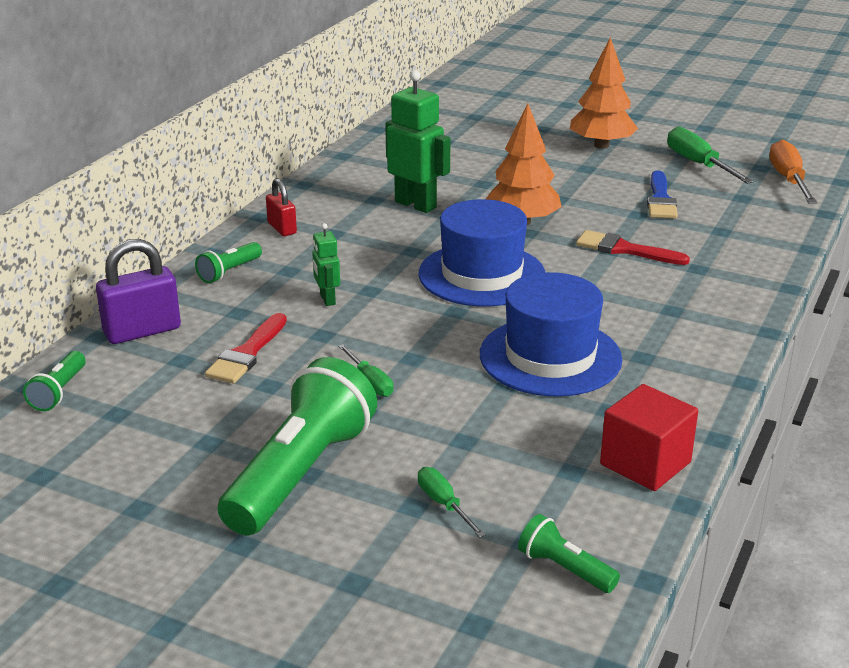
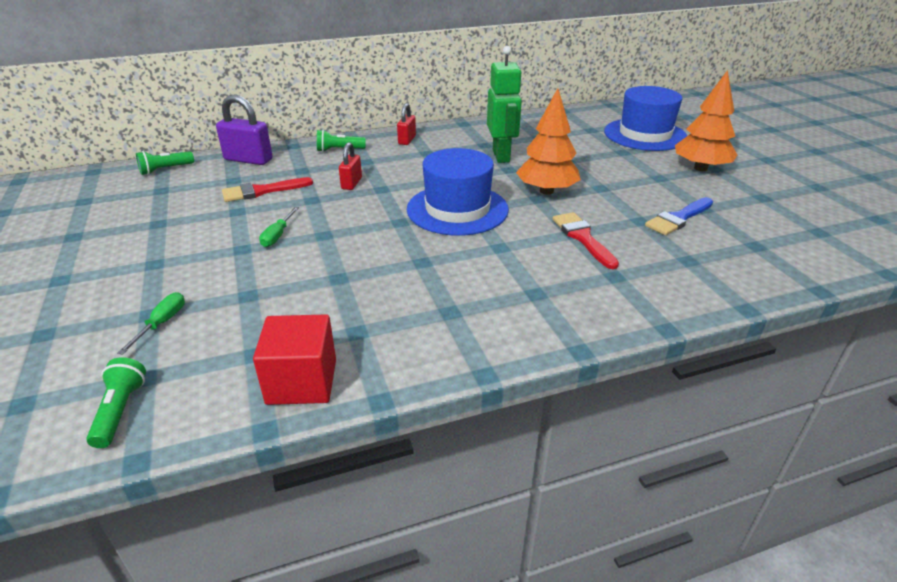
camera: 45 degrees right, 5 degrees up
(301, 473) = (151, 262): green flashlight -> none
(327, 299) = (351, 183): green robot -> red padlock
(550, 357) = (394, 277): blue hat -> blue hat (645, 135)
(698, 164) = (761, 208): green screwdriver -> none
(788, 180) = (830, 251): orange screwdriver -> none

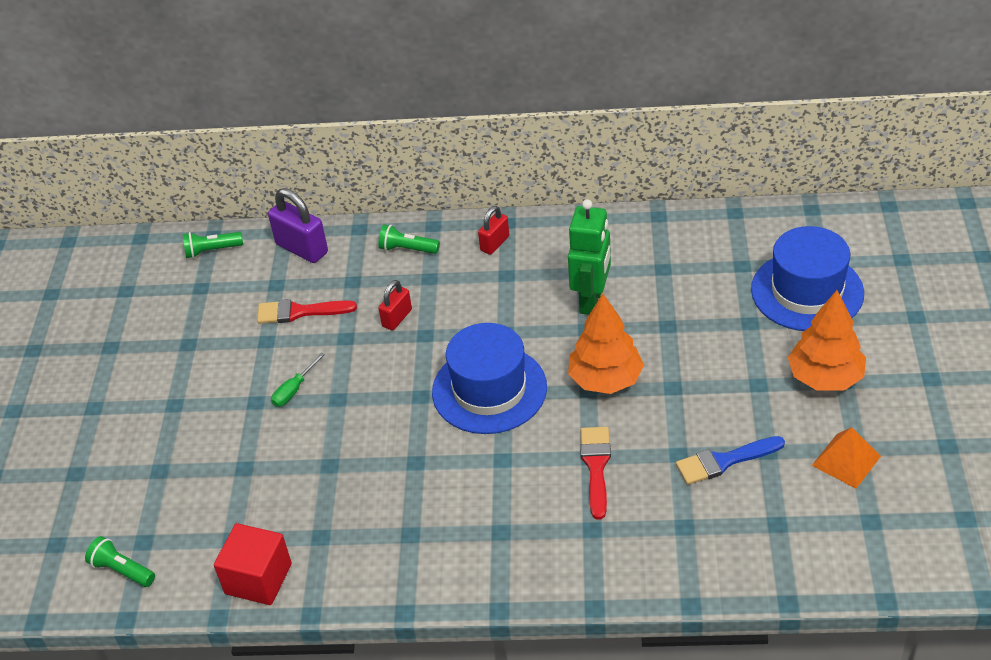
camera: 25 degrees right, 10 degrees up
(120, 411) = (122, 570): green flashlight -> green flashlight turned 75 degrees counterclockwise
(162, 323) = (167, 485): green screwdriver -> none
(763, 204) = (846, 460): none -> orange pyramid

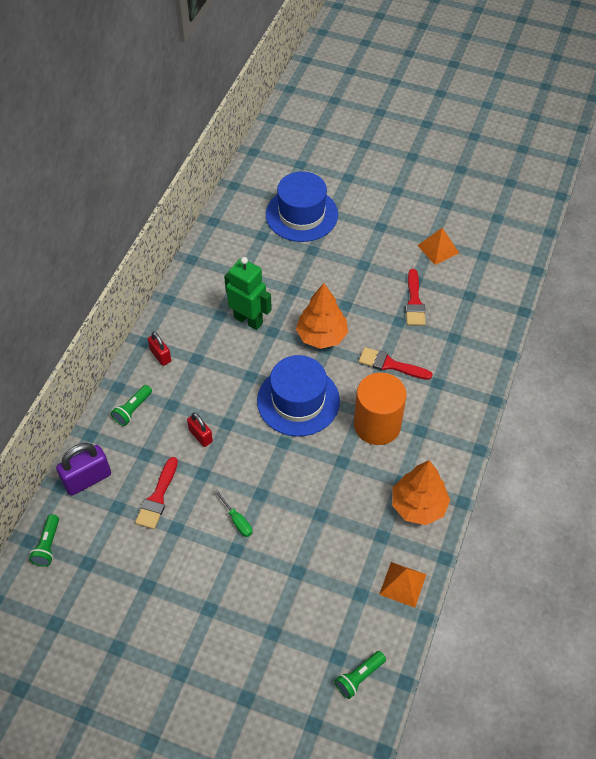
camera: 75 degrees left, 10 degrees up
(258, 579) = (403, 584): red cube -> orange pyramid
(488, 481) = (377, 425): none -> orange cylinder
(724, 461) = (414, 302): blue brush -> red brush
(825, 377) = (373, 233): orange tree -> orange tree (418, 505)

